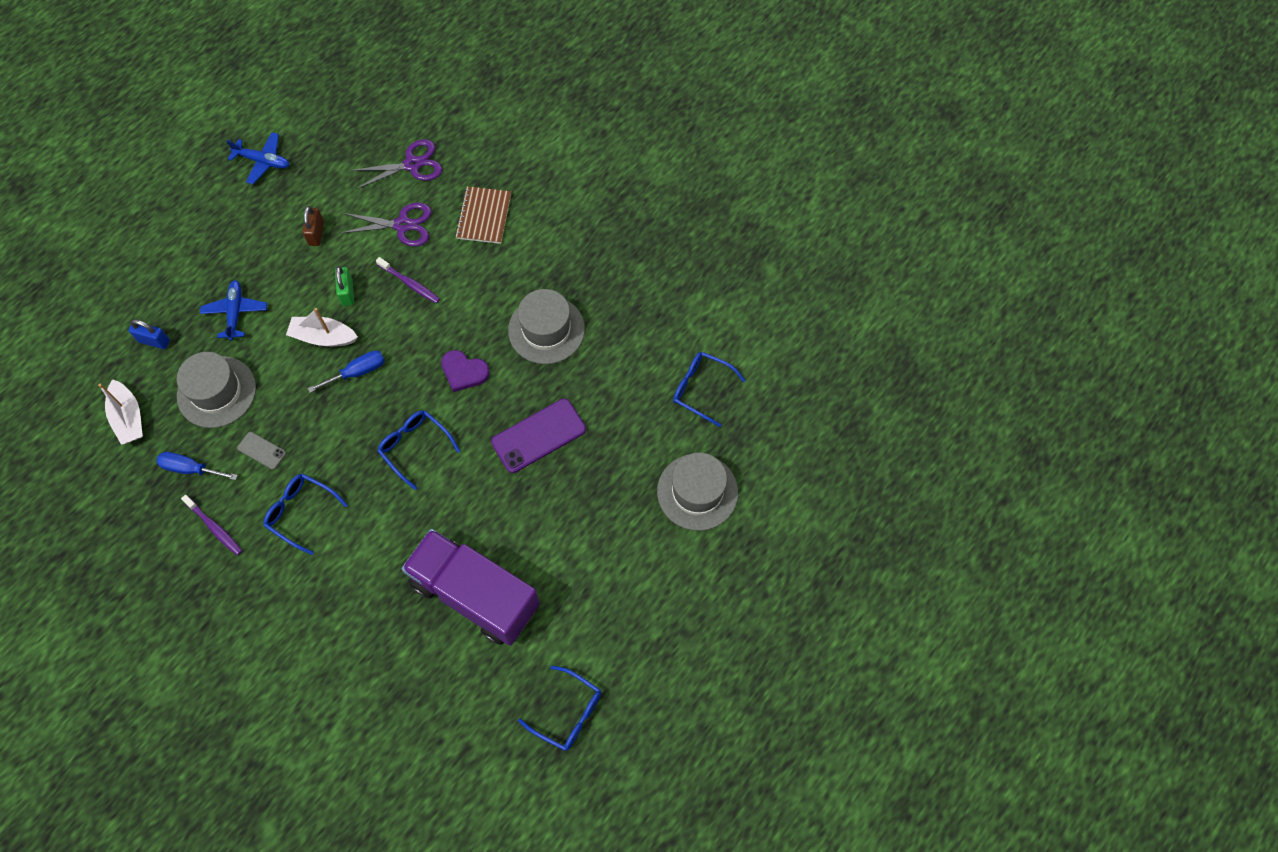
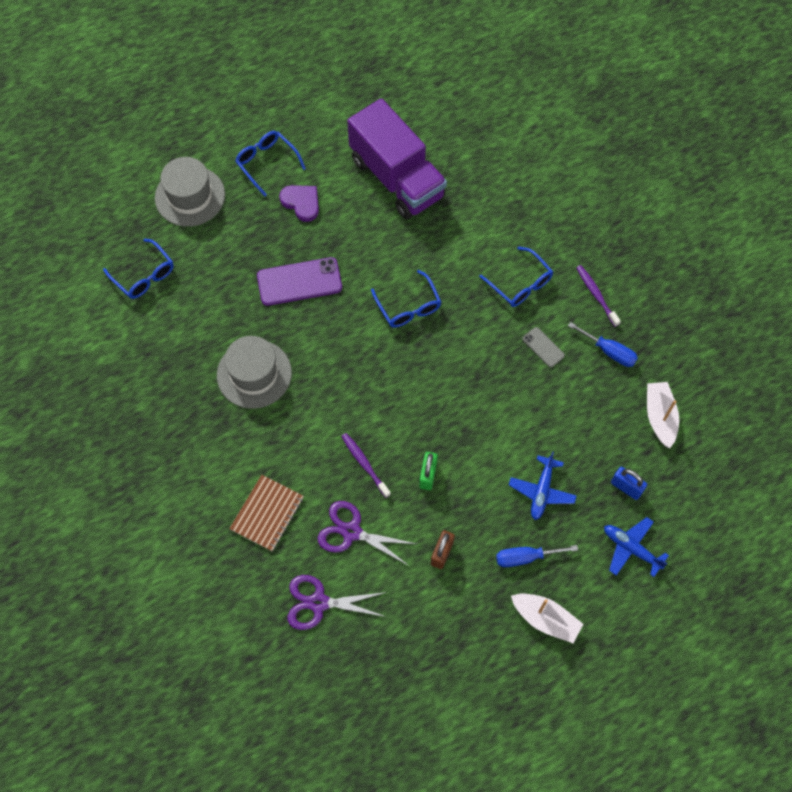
camera: 160 degrees left, 0 degrees up
(216, 392) = (574, 415): grey hat -> none
(263, 161) = (477, 665): blue plane -> blue plane (631, 548)
(323, 337) = (462, 436): white boat -> white boat (545, 619)
(357, 372) = (439, 391): blue screwdriver -> blue screwdriver (525, 557)
(464, 372) = (343, 359): purple heart -> purple heart (301, 203)
(568, 713) = (357, 81): blue glasses -> blue glasses (266, 163)

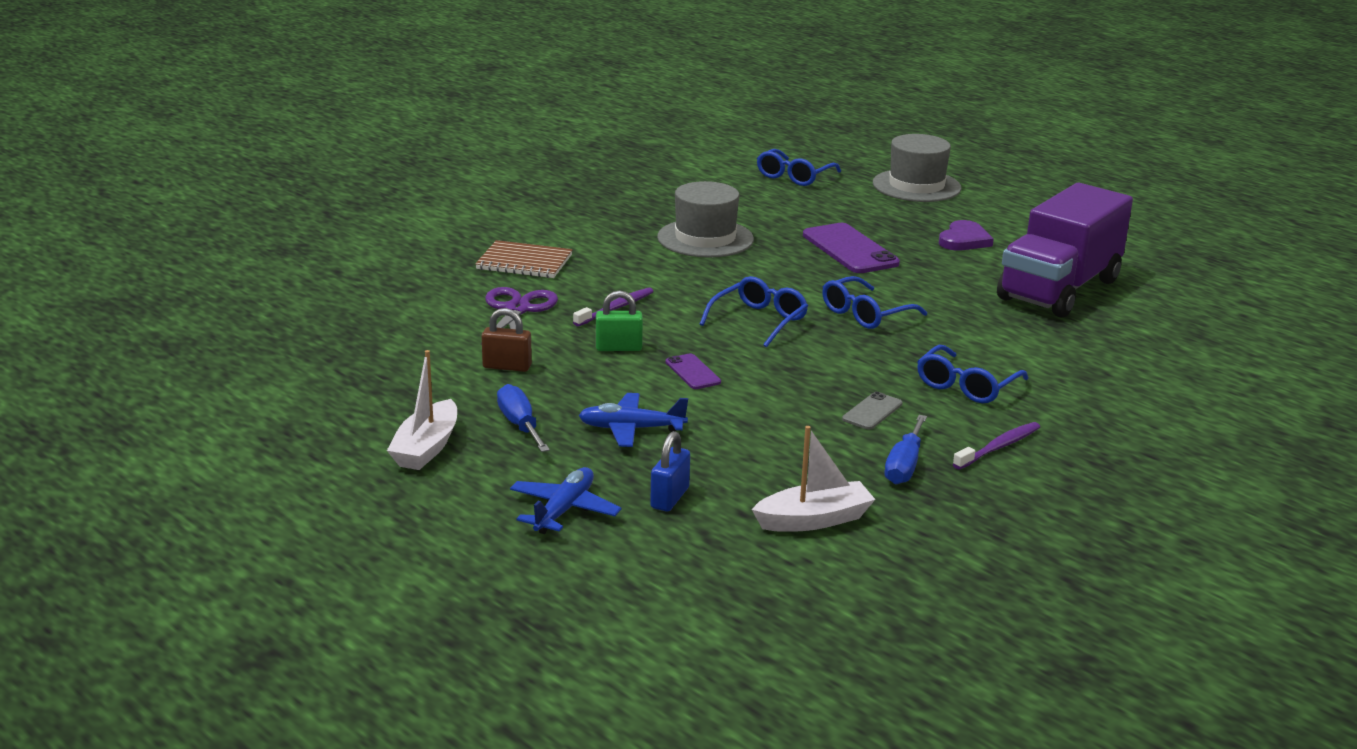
camera: 75 degrees right, 40 degrees down
(266, 163) = (1002, 217): blue glasses -> blue glasses (759, 321)
(319, 603) = (416, 300): purple scissors -> none
(472, 437) = (692, 372): none -> purple phone

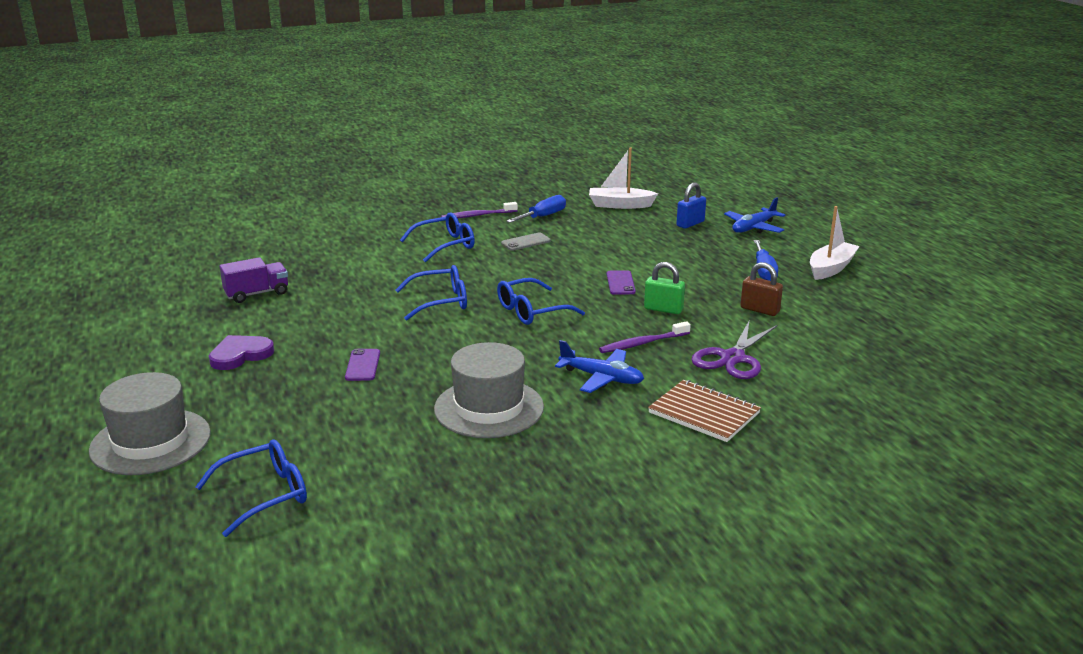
camera: 155 degrees left, 0 degrees up
(631, 429) = (690, 257): blue plane -> blue plane (602, 378)
(850, 249) = (363, 365): purple phone -> purple phone, size x0.52
(1059, 289) = (257, 294): purple truck -> purple truck, size x0.45

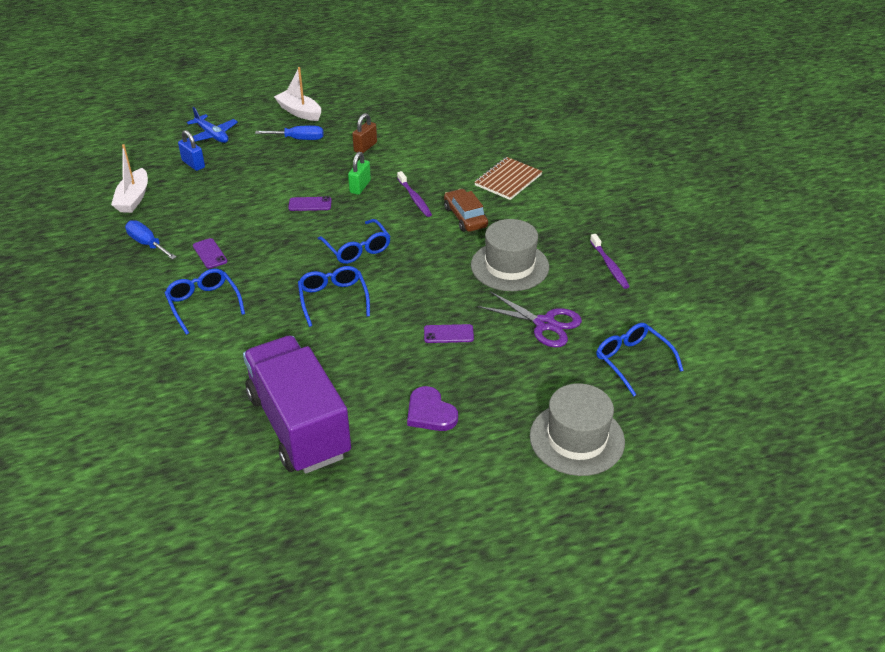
camera: 90 degrees left, 15 degrees up
(257, 294) = (299, 425): purple truck -> purple truck, size x2.24
(477, 215) = (129, 286): purple toothbrush -> purple toothbrush (609, 266)
(526, 242) = (210, 253): grey phone -> purple phone
(602, 378) = (465, 217): blue plane -> brown car
(732, 358) = (436, 164): purple scissors -> purple scissors (544, 324)

